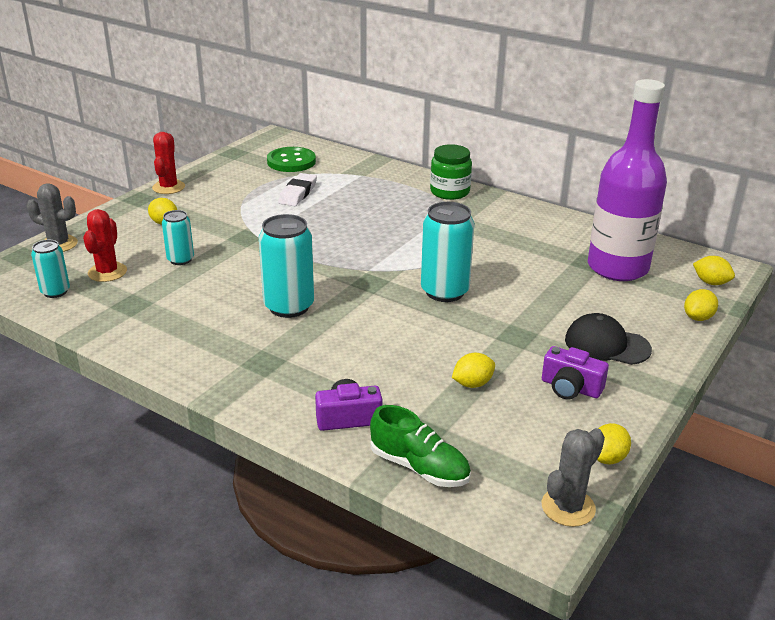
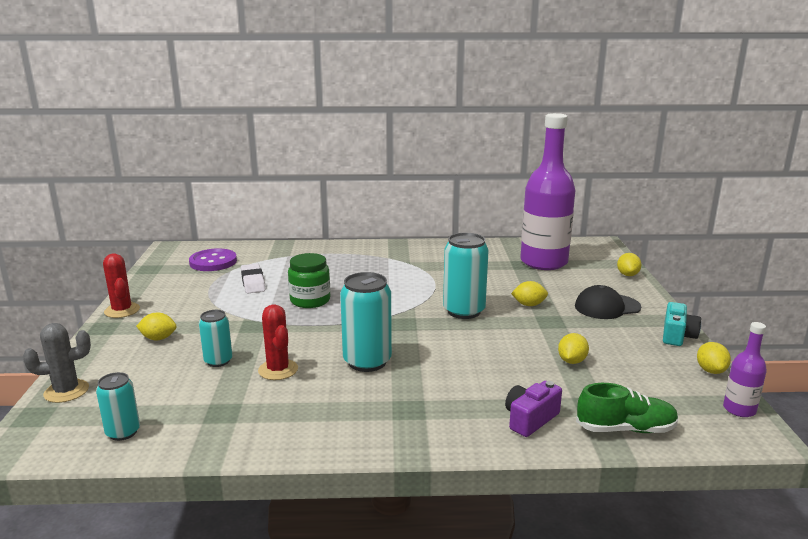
camera: 35 degrees left, 10 degrees down
(107, 272) = (158, 396): red cactus -> red cactus (278, 370)
(291, 161) = (213, 262): green button -> purple button
(450, 192) = (370, 249): green jar -> green jar (310, 300)
(568, 507) = (739, 409): grey cactus -> purple bottle
(570, 388) = (628, 339): purple camera -> none
(635, 407) = (677, 335): none -> turquoise camera
(711, 282) = (603, 254): yellow lemon -> yellow lemon (529, 305)

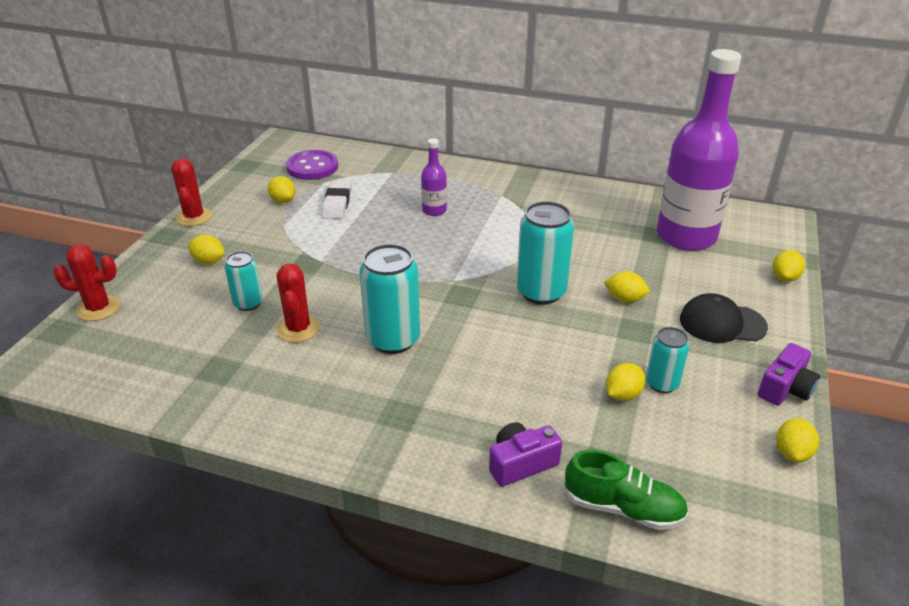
camera: 20 degrees right, 15 degrees up
(66, 391) = (98, 308): grey cactus -> red cactus
(123, 432) = (121, 370): turquoise can -> turquoise can (662, 383)
(201, 287) = (283, 201): none -> yellow lemon
(310, 300) = (381, 241): green jar -> none
(677, 335) = (785, 388): turquoise camera -> purple camera
(739, 409) = (788, 520): purple bottle -> purple bottle (434, 210)

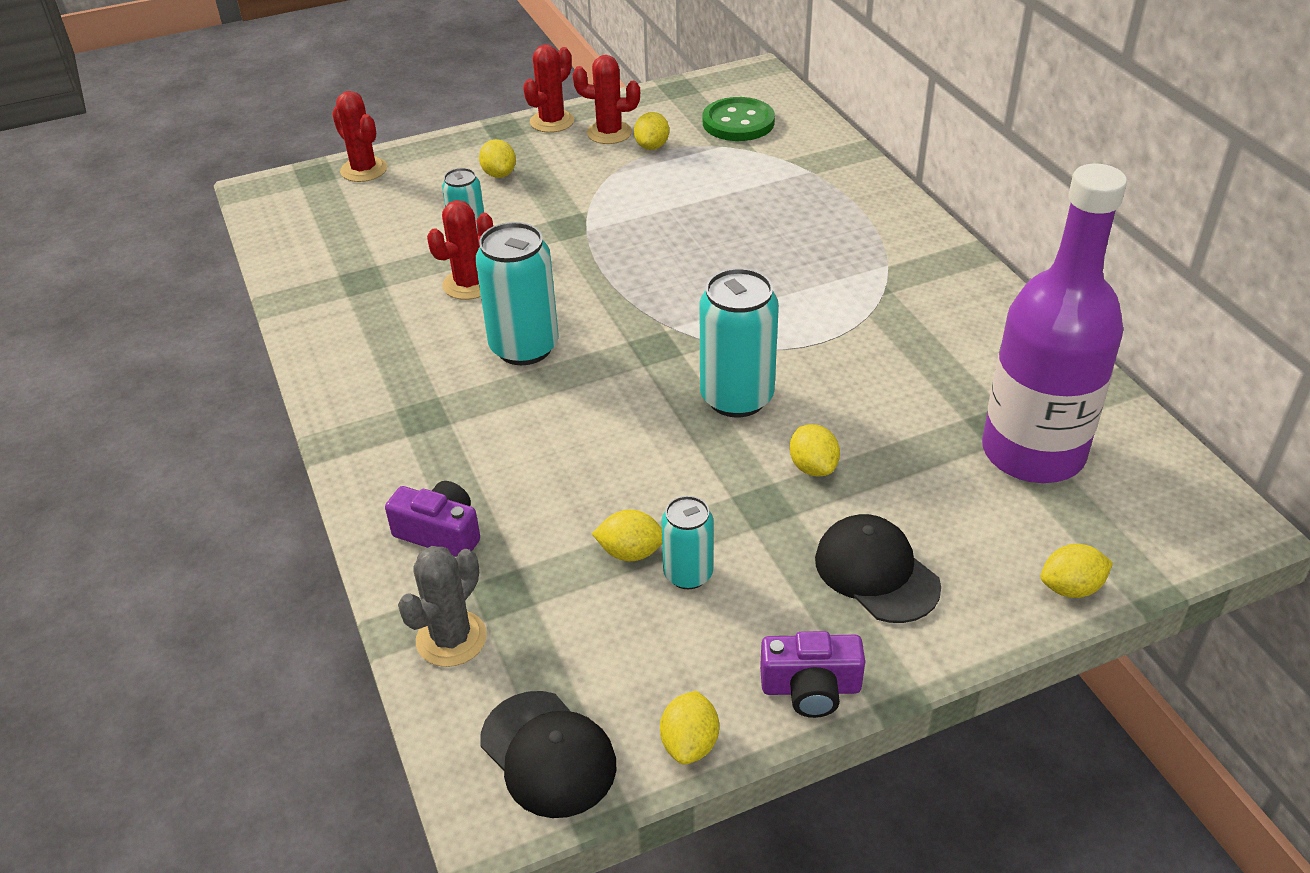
camera: 50 degrees right, 5 degrees up
(243, 206) = (609, 133): none -> red cactus
(312, 167) = (738, 122): purple button -> green button
(337, 203) = (697, 177): white eraser -> none
(434, 210) = (781, 240): purple bottle -> none
(623, 508) = (451, 639): green shoe -> grey cactus
(757, 515) = (548, 754): none -> black cap
(792, 453) = (689, 743): yellow lemon -> yellow lemon turned 60 degrees counterclockwise

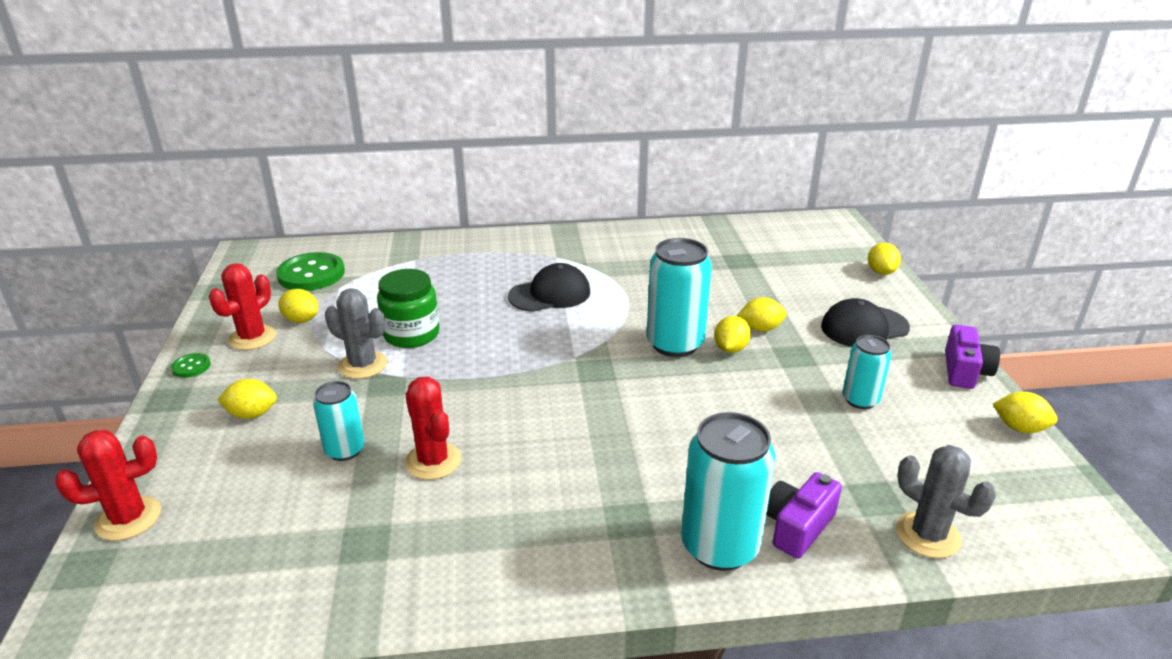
camera: 75 degrees left, 10 degrees down
(524, 347) = (556, 439): turquoise can -> turquoise can (719, 546)
(548, 754) = (1042, 496): black cap -> black cap (550, 294)
(552, 121) = (191, 367): red cactus -> green button
(594, 204) = (363, 365): none -> grey cactus
(630, 552) = (835, 422): yellow lemon -> yellow lemon (730, 349)
(660, 214) = (411, 334): none -> green jar
(1033, 452) = (767, 255): purple bottle -> none

